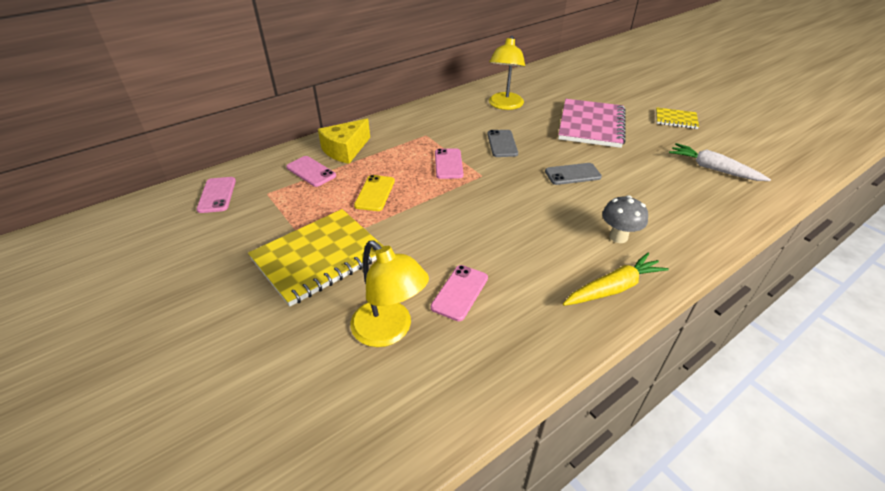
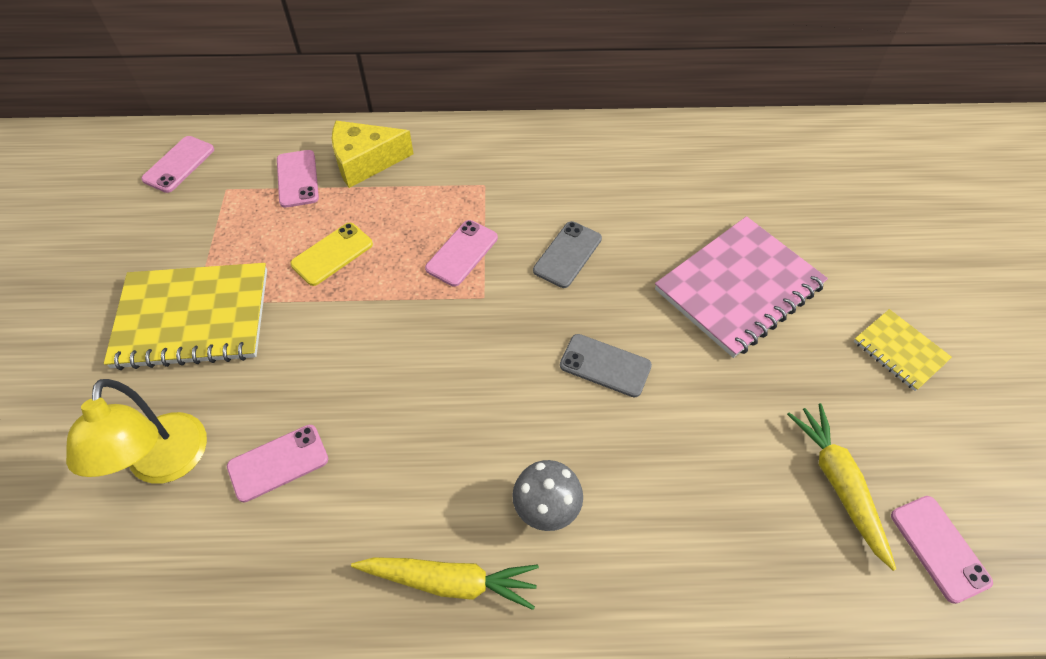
camera: 35 degrees right, 15 degrees up
(504, 105) = (648, 181): yellow lamp -> none
(713, 169) = (838, 484): white carrot -> yellow carrot
(770, 171) = (939, 548): none -> pink phone

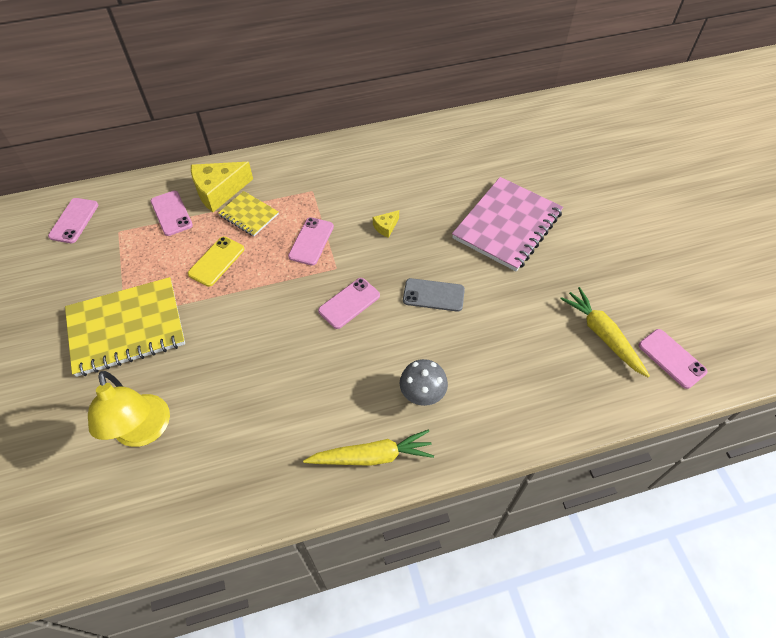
camera: 15 degrees left, 0 degrees up
(278, 463) = (226, 411): pink phone -> pink phone (349, 303)
(567, 254) = (386, 227): grey phone -> yellow cheese
(899, 351) = (619, 244): yellow notebook -> yellow notebook (249, 215)

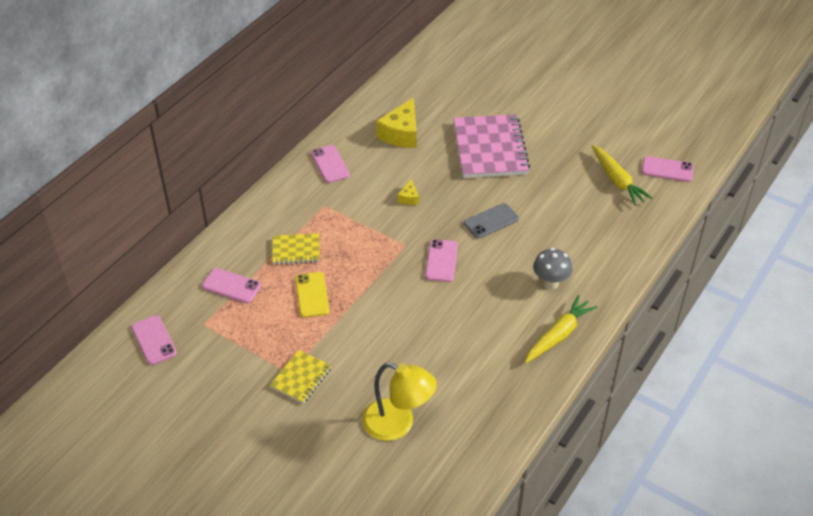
camera: 40 degrees left, 10 degrees down
(126, 328) = (301, 378): yellow notebook -> yellow notebook, size x0.51
(219, 191) = (250, 248): yellow cheese -> yellow cheese (401, 134)
(311, 241) = (366, 239): pink phone -> pink phone (330, 164)
(602, 335) = (617, 180): yellow carrot -> yellow carrot turned 135 degrees counterclockwise

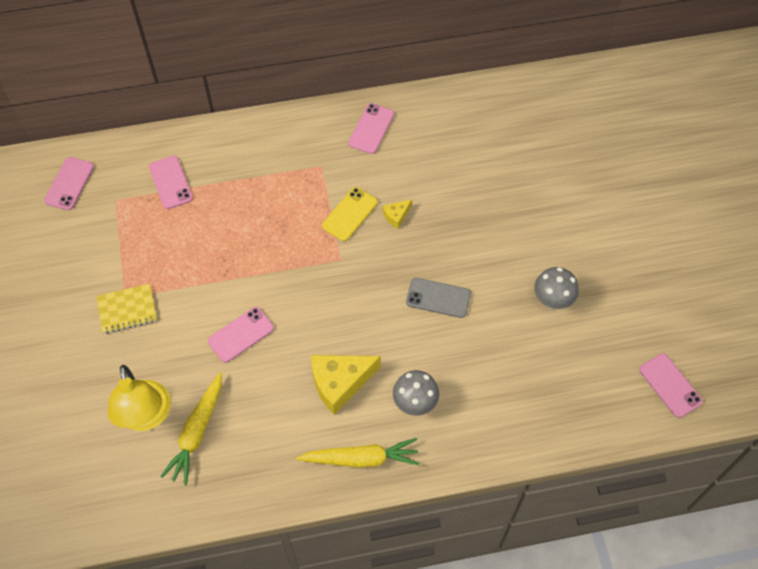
camera: 45 degrees right, 15 degrees up
(296, 250) = (252, 190): yellow notebook -> none
(312, 295) = (217, 242): yellow phone -> yellow phone (350, 214)
(401, 134) = (465, 145): yellow cheese -> yellow cheese (340, 383)
(441, 261) = (351, 300): pink phone -> pink phone (241, 335)
(490, 148) = (526, 224): pink notebook -> none
(555, 175) = (552, 301): none -> grey mushroom
(617, 180) = (605, 355): yellow carrot -> yellow carrot (197, 432)

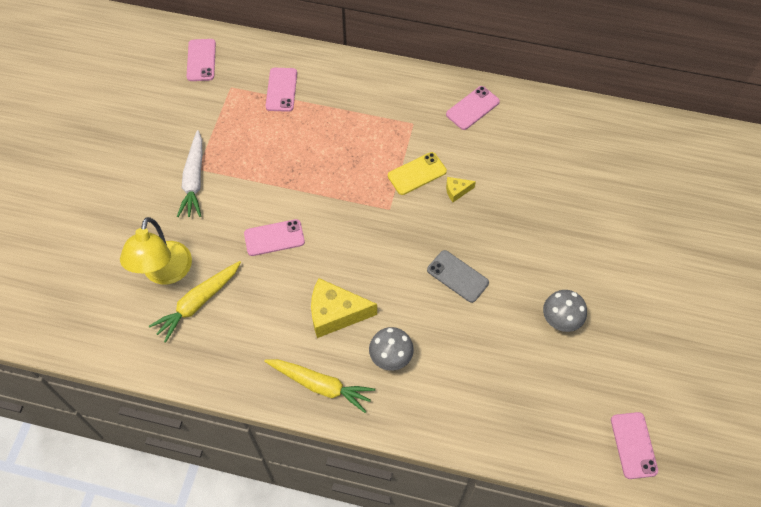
camera: 25 degrees right, 0 degrees up
(69, 184) = (201, 60): pink phone -> pink phone turned 45 degrees counterclockwise
(127, 310) = (194, 180): yellow notebook -> white carrot

